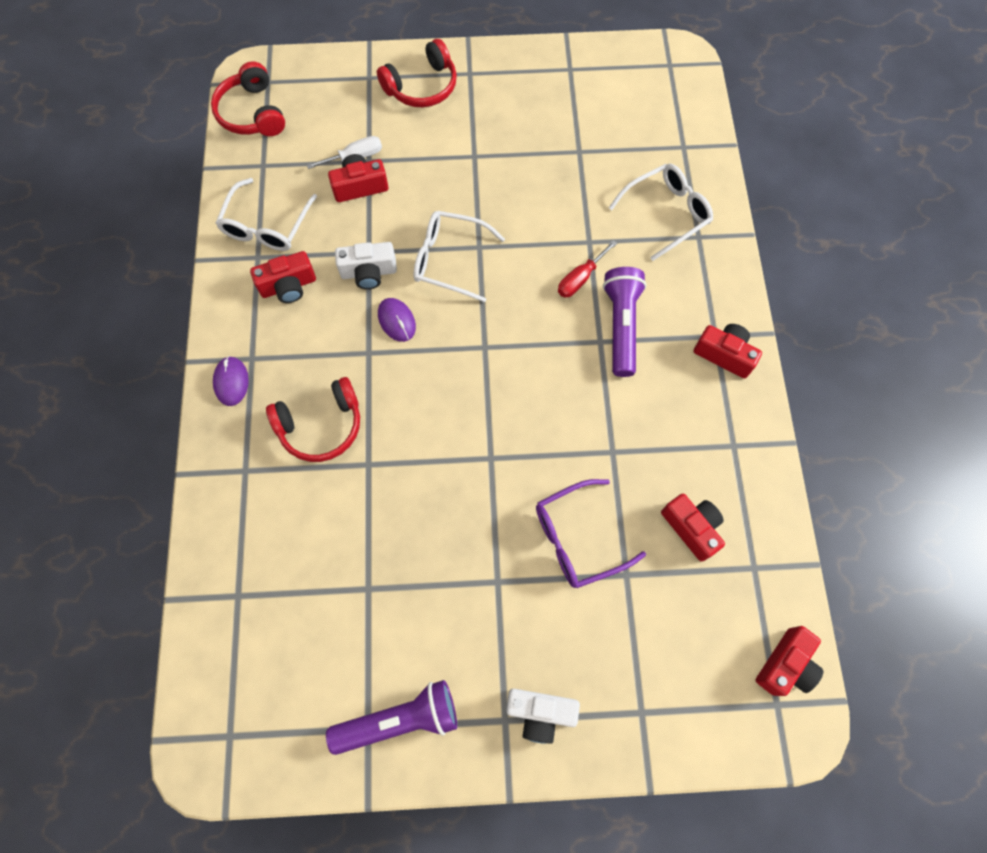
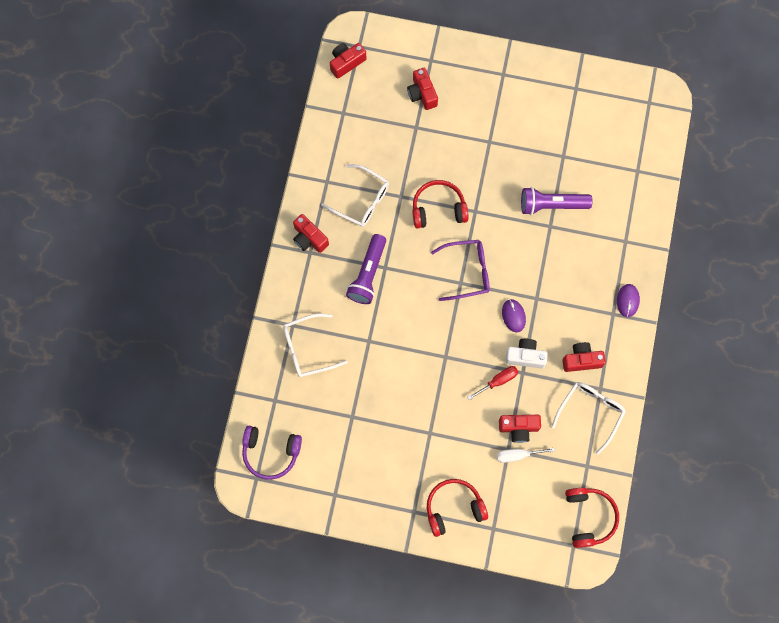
camera: 165 degrees left, 5 degrees up
(321, 426) = (574, 257): red headphones -> red headphones (438, 209)
(399, 719) = (558, 88): purple flashlight -> purple flashlight (552, 205)
(450, 260) = (468, 351): white glasses -> white glasses (361, 200)
(540, 712) = (483, 73): white camera -> none
(578, 538) = (437, 153): purple glasses -> purple glasses (467, 272)
(580, 279) = (384, 314): red screwdriver -> red screwdriver (498, 381)
(663, 92) = (271, 453): none -> purple headphones
(691, 528) = (370, 142): red camera -> red camera (422, 94)

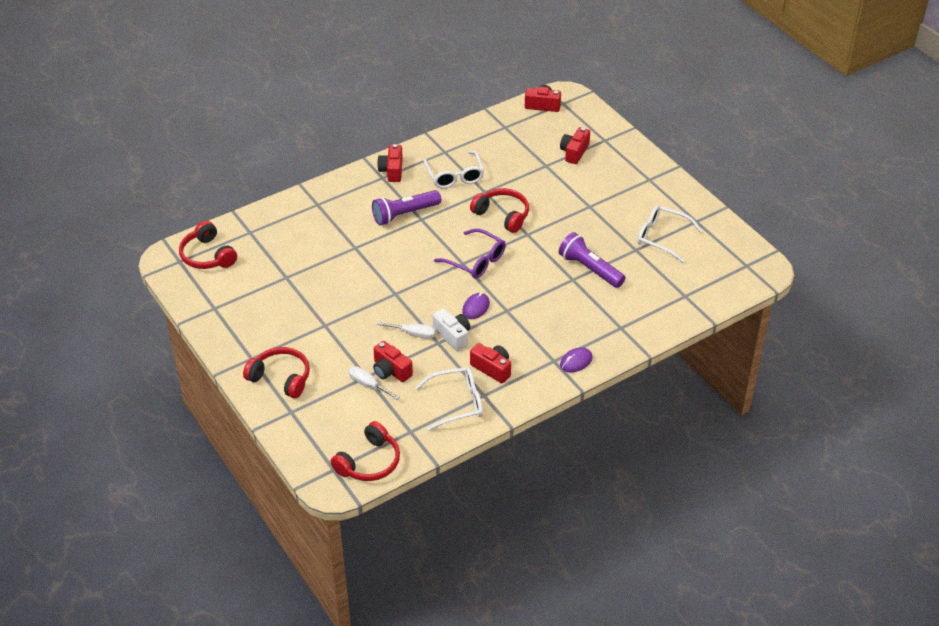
camera: 45 degrees right, 30 degrees down
(271, 453) = (207, 255): purple headphones -> red headphones
(308, 348) = (309, 222): white glasses -> white glasses (662, 237)
(498, 381) = (413, 334): red screwdriver -> white screwdriver

